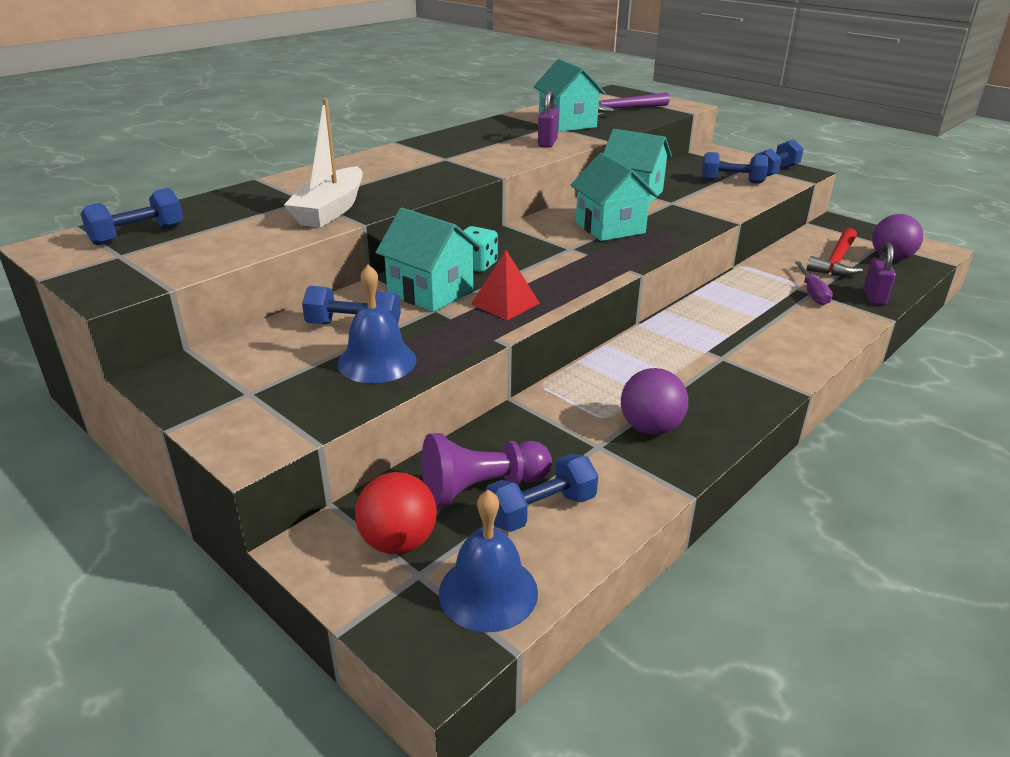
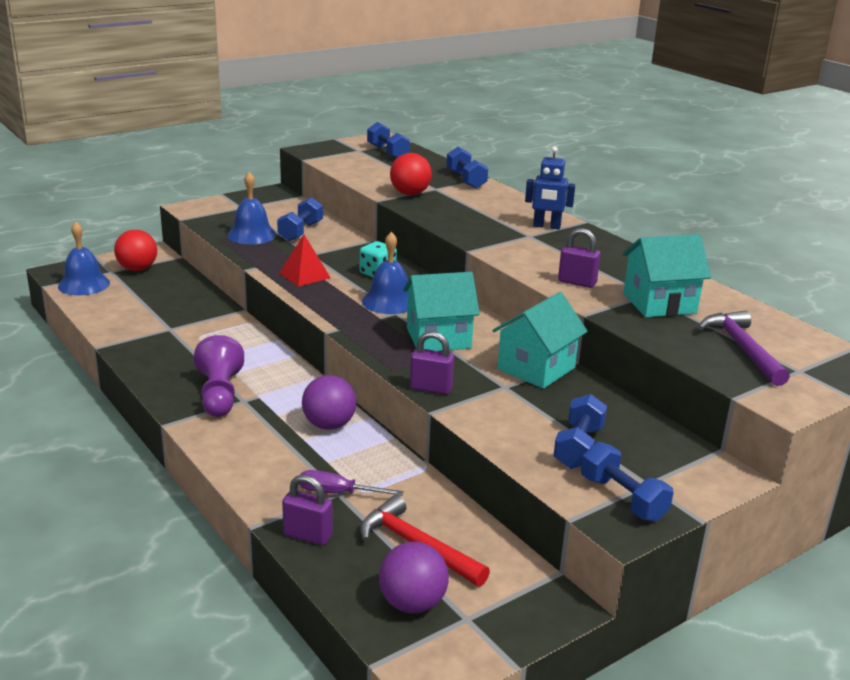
camera: 100 degrees right, 5 degrees down
(330, 210) = (410, 194): white boat -> red ball
(416, 153) = (546, 226): none -> blue robot
(430, 292) = (338, 255): turquoise house -> none
(481, 488) = (160, 291): purple pawn -> purple pawn (219, 394)
(541, 510) = (127, 303): blue dumbbell -> blue dumbbell (466, 180)
(546, 253) = (389, 301): none -> blue bell
(650, 428) = (174, 349): purple ball -> purple ball (329, 425)
(702, 225) = (431, 388): none -> purple padlock

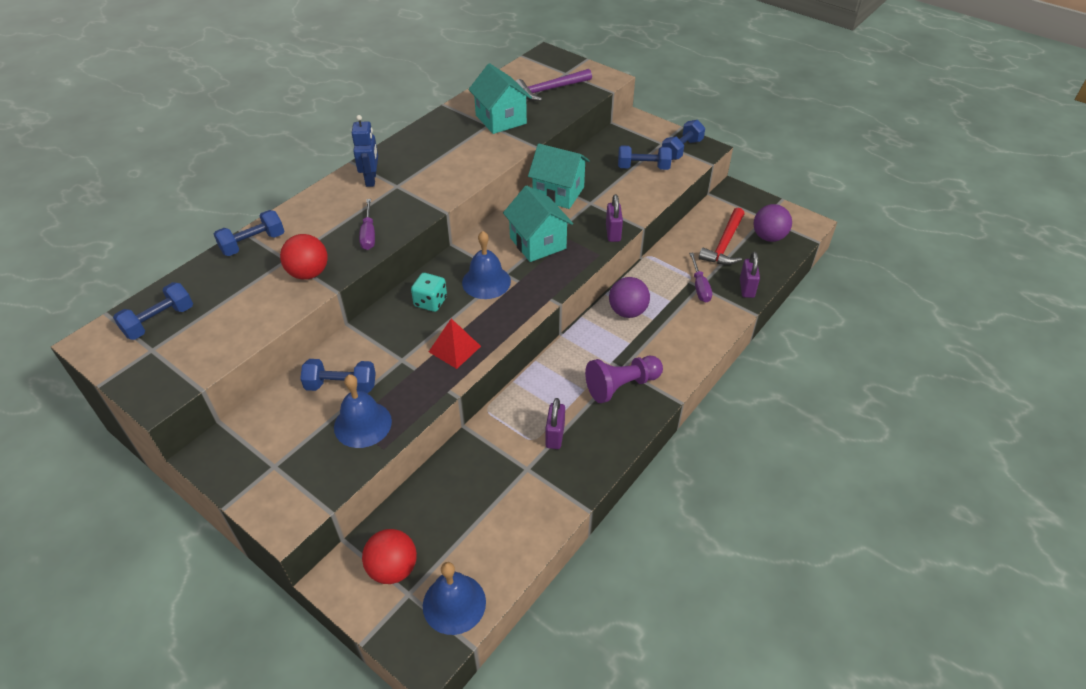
camera: 105 degrees left, 20 degrees up
(452, 217) = (368, 234): none -> purple screwdriver
(577, 282) = (483, 154): purple padlock -> purple padlock (555, 436)

